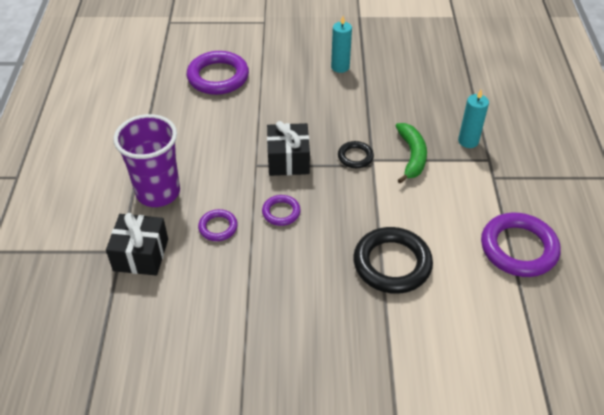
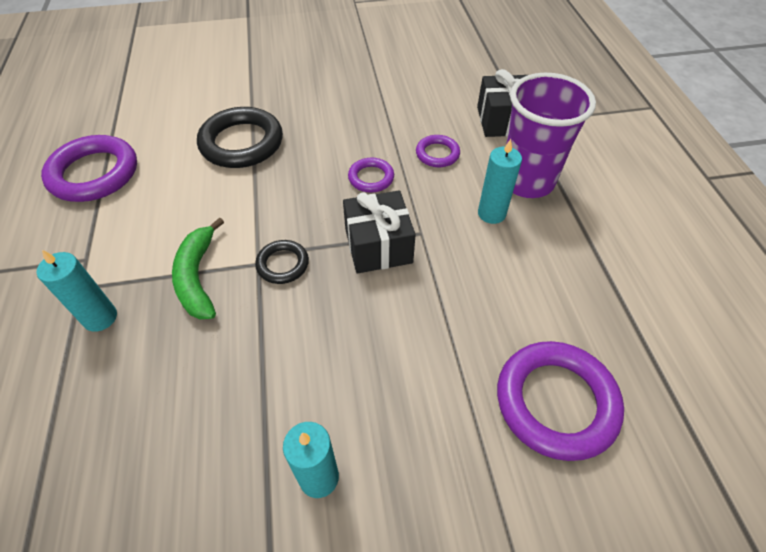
camera: 170 degrees right, 5 degrees up
(199, 171) = (491, 213): none -> turquoise candle

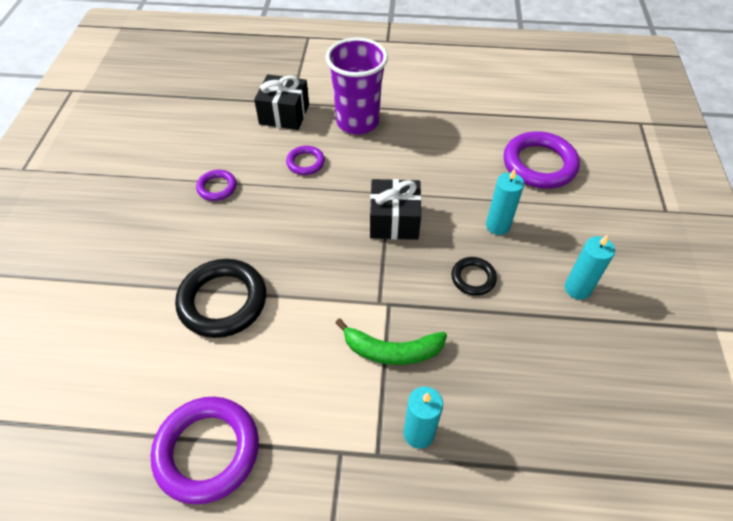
camera: 75 degrees left, 0 degrees up
(282, 264) = (395, 286): black ring -> black ring (473, 278)
(371, 178) = (316, 210): purple ring -> purple ring (217, 187)
(491, 213) = (383, 149): turquoise candle -> turquoise candle (497, 226)

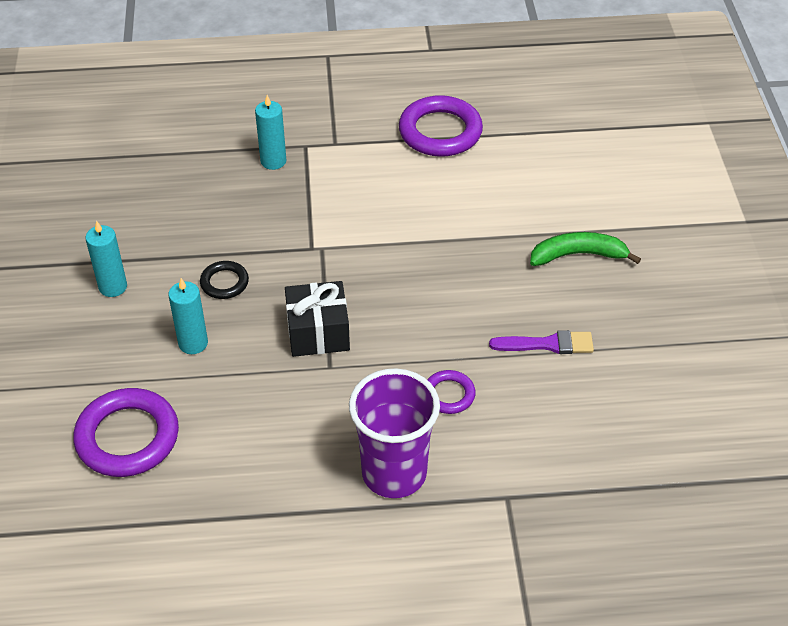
camera: 170 degrees right, 5 degrees down
(217, 187) = (547, 344): purple ring -> purple brush
(223, 301) = (479, 229): black ring -> none
(284, 114) = (508, 472): black gift -> none
(392, 351) = (303, 211): green banana -> green banana (578, 255)

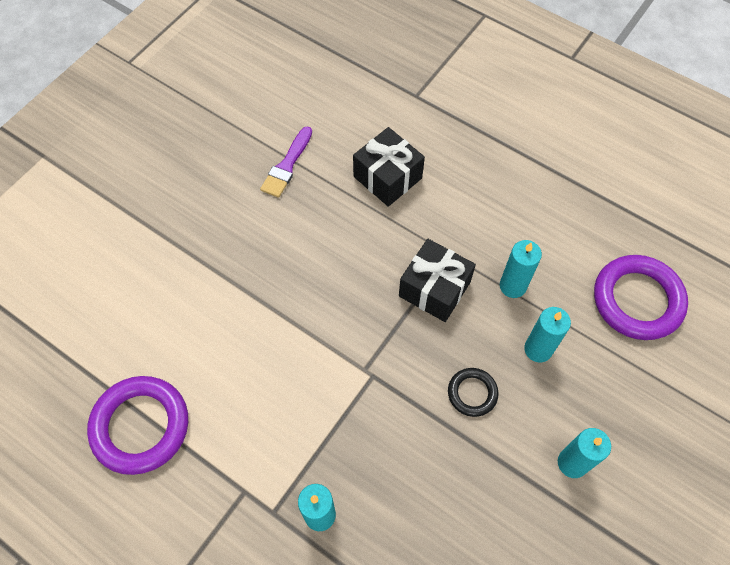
camera: 140 degrees left, 15 degrees up
(252, 377) = (513, 286): none -> turquoise candle
(394, 473) = (470, 152): purple cup -> none
(449, 394) = (387, 177): purple ring -> black gift
(547, 344) = (287, 166): purple brush -> purple brush turned 105 degrees counterclockwise
(578, 255) = (185, 215): green banana -> none

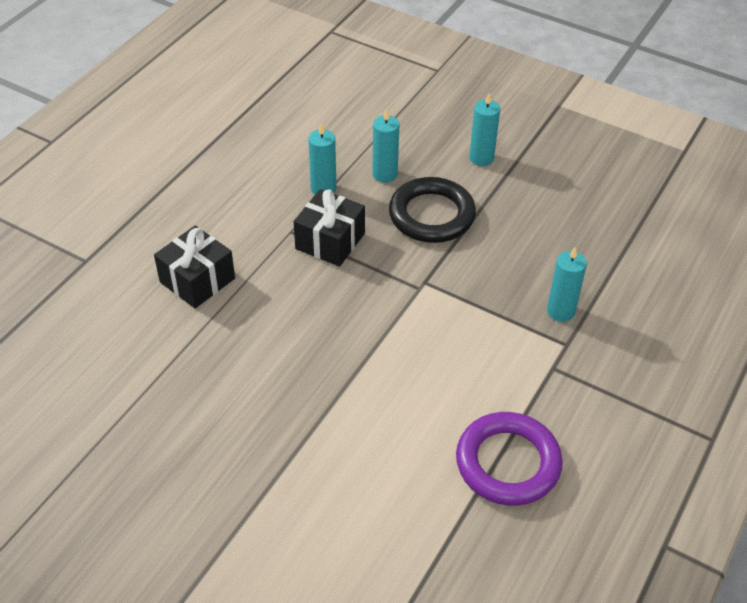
camera: 95 degrees left, 15 degrees down
(287, 166) = (177, 369): purple brush -> none
(472, 393) = (431, 215): black ring -> black ring, size x1.92
(637, 300) = (332, 115): purple ring -> none

